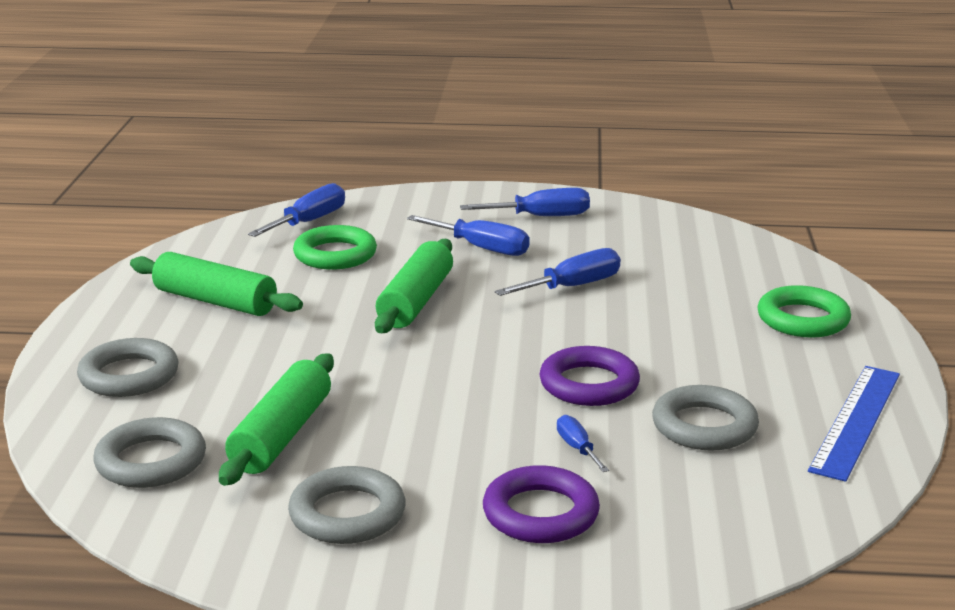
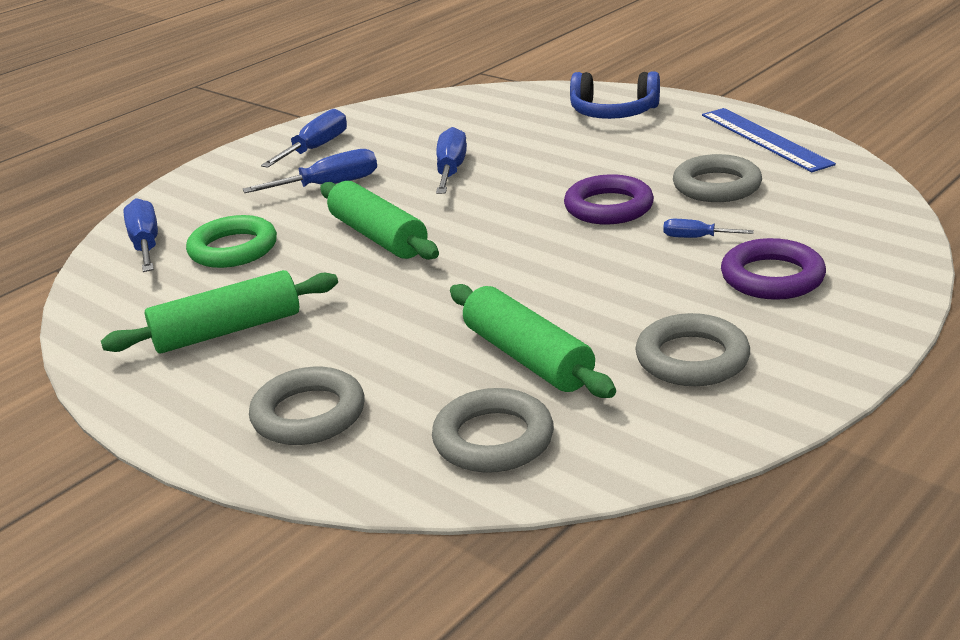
camera: 50 degrees left, 5 degrees up
(803, 319) = (613, 113): green ring -> blue headphones

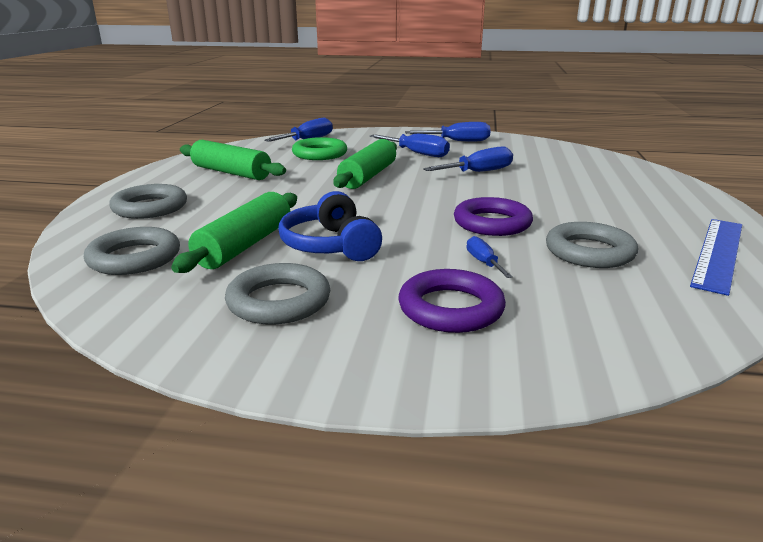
camera: 55 degrees right, 5 degrees down
(613, 113) = (651, 193): blue headphones -> blue headphones (330, 245)

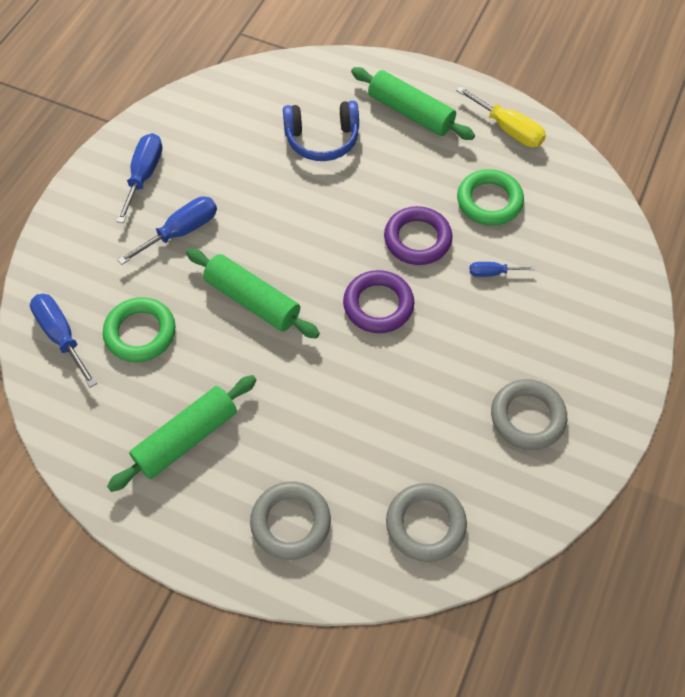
camera: 75 degrees left, 35 degrees up
(245, 245) = (419, 434): green rolling pin -> green rolling pin (411, 112)
(330, 245) = (435, 368): blue headphones -> blue headphones (322, 139)
(450, 308) = (556, 315): purple ring -> purple ring (378, 305)
(479, 172) = (275, 198): blue screwdriver -> none
(589, 252) = (489, 201): grey ring -> green ring
(719, 253) = (508, 129): blue ruler -> yellow screwdriver

